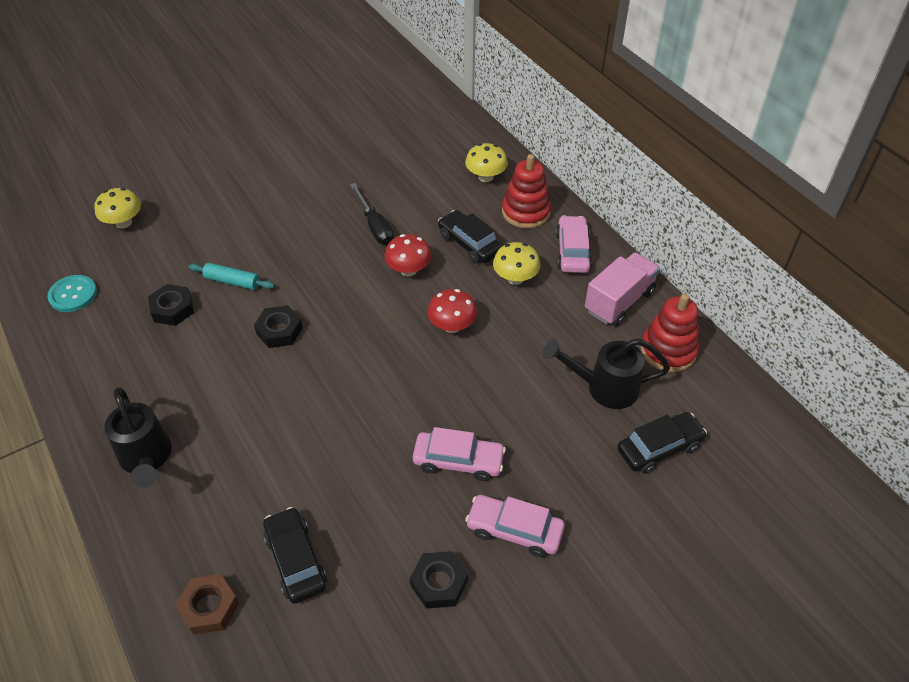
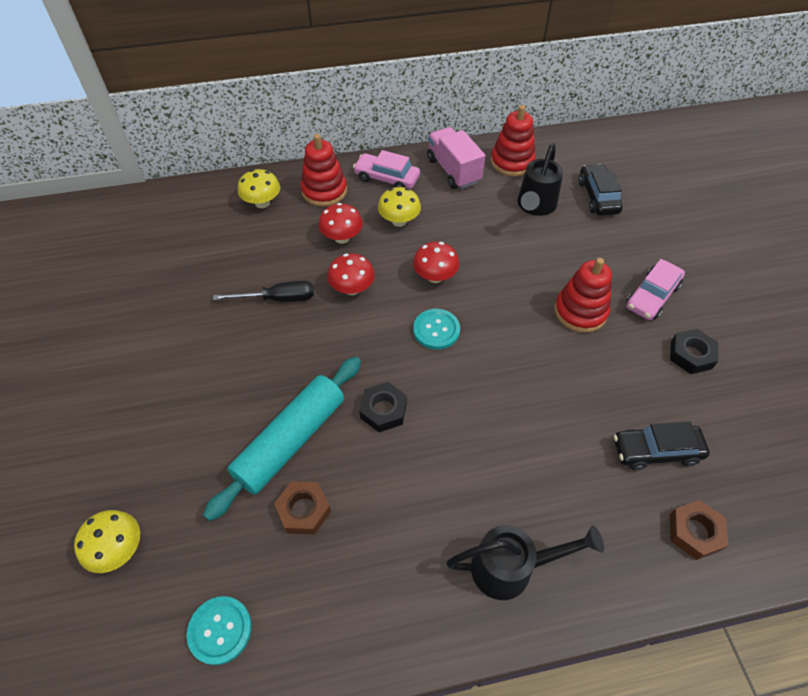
camera: 70 degrees left, 5 degrees up
(173, 309) = (304, 510): black nut -> brown nut
(232, 281) = (291, 441): turquoise rolling pin -> turquoise rolling pin, size x2.00
(383, 344) = (436, 330): none -> turquoise button
(458, 461) = (580, 312): pink car -> red stacking toy
(470, 243) = (342, 237): black car -> red mushroom

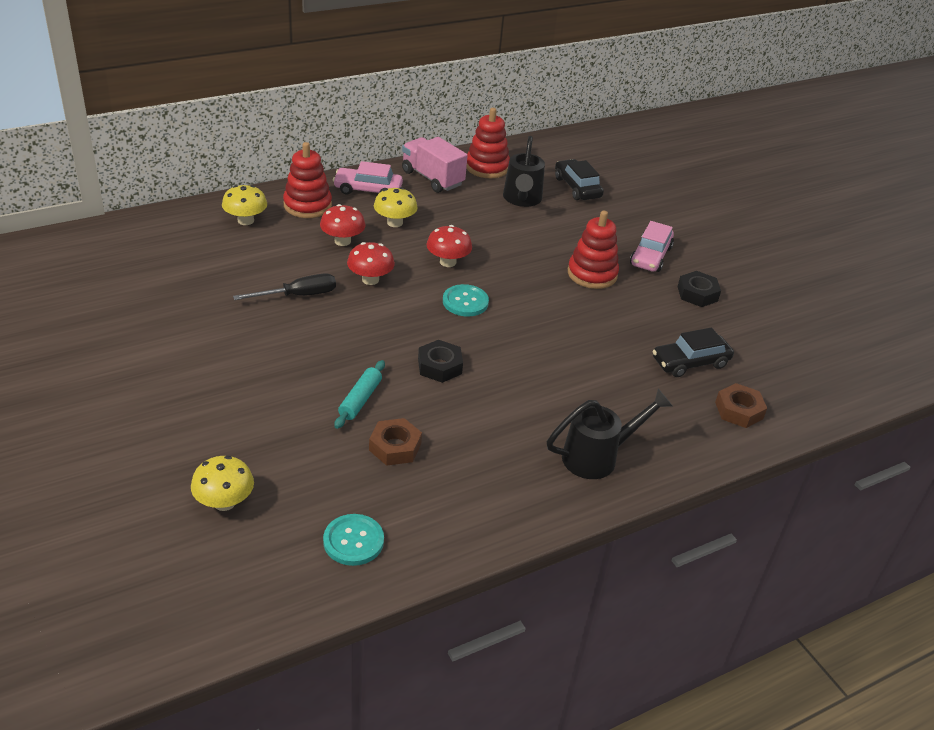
camera: 20 degrees left, 15 degrees down
(291, 441) = (360, 400): turquoise rolling pin -> turquoise rolling pin, size x0.50

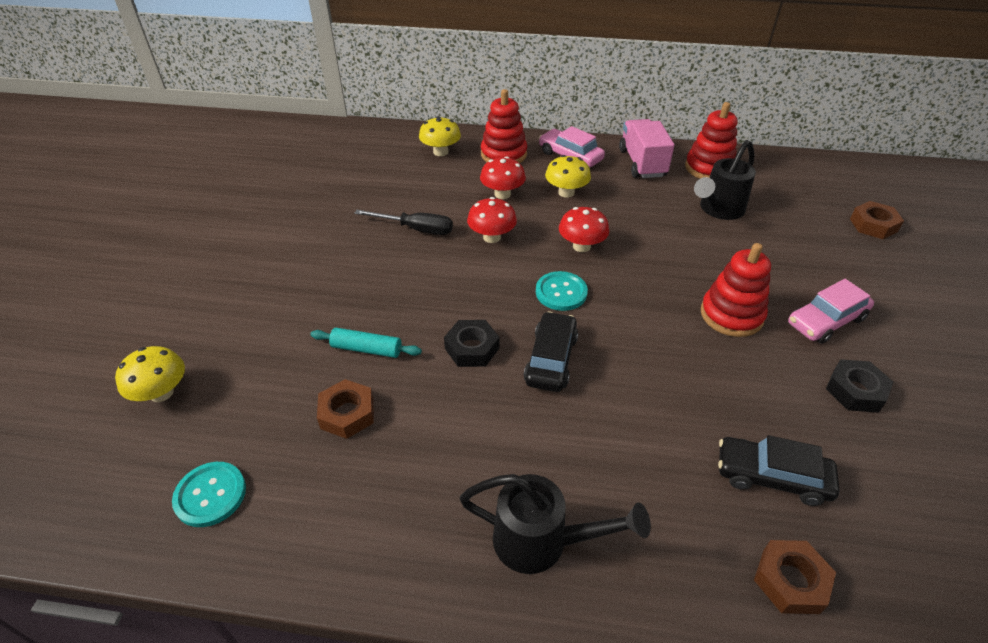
camera: 40 degrees right, 5 degrees up
(360, 400) = (366, 349): turquoise rolling pin -> turquoise rolling pin turned 45 degrees clockwise
(577, 187) = (795, 216): black car -> black car (551, 359)
(630, 178) = (873, 225): none -> brown nut

